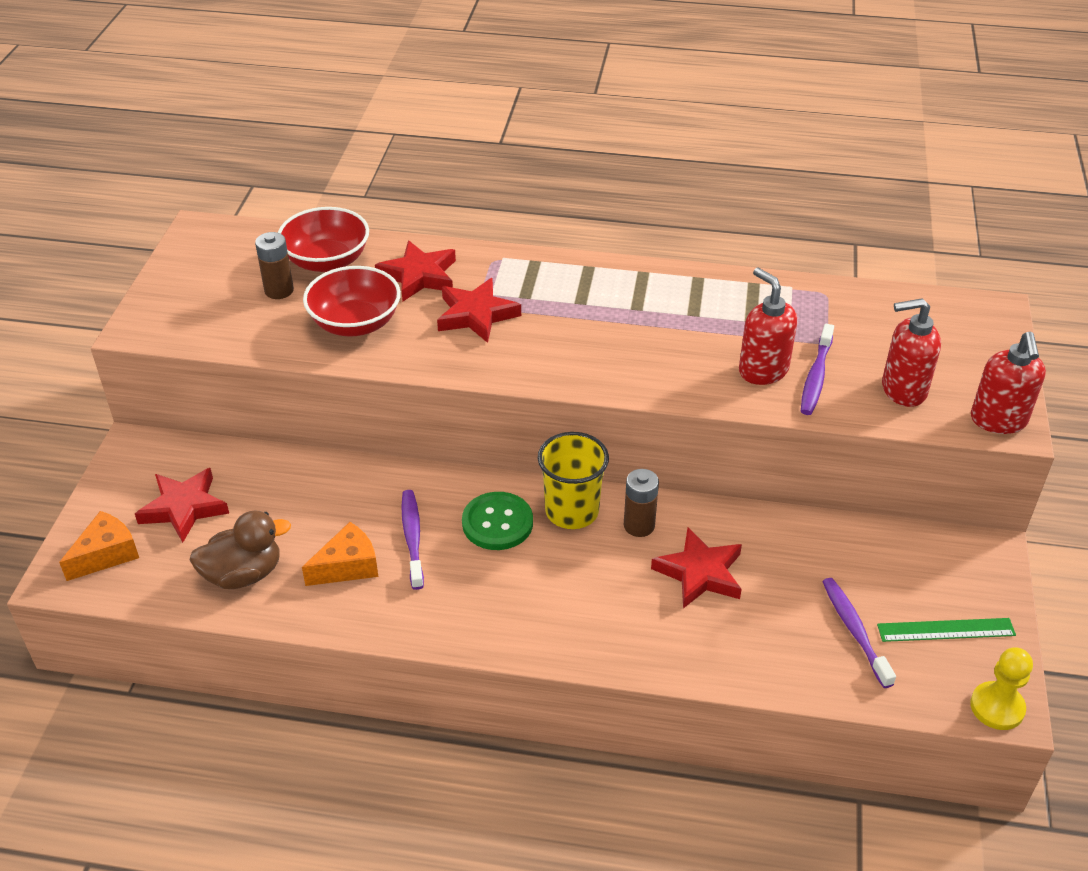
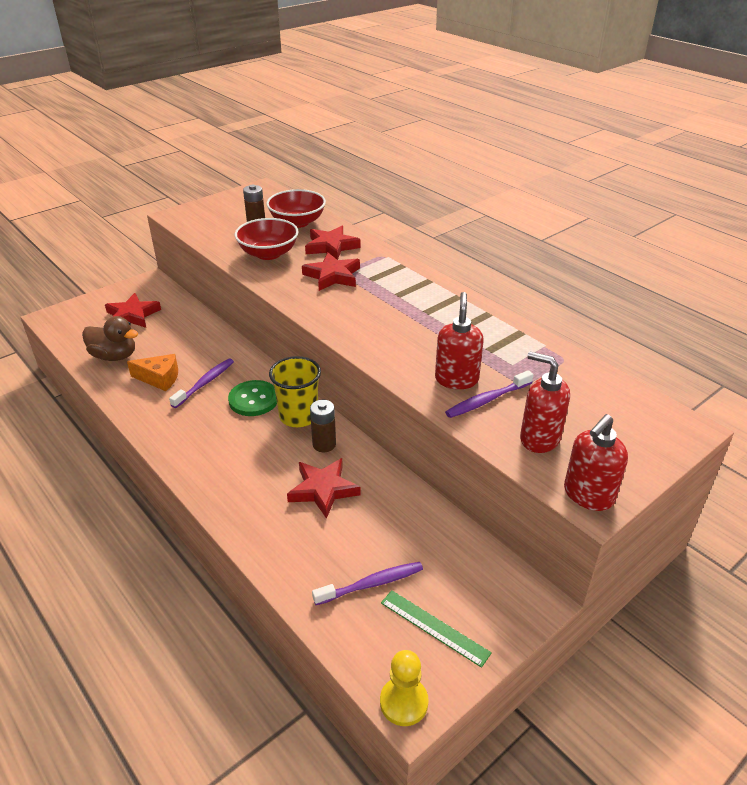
camera: 40 degrees right, 5 degrees down
(106, 554) = (78, 317): orange cheese -> none
(854, 630) = (372, 584): purple toothbrush -> purple toothbrush turned 45 degrees clockwise

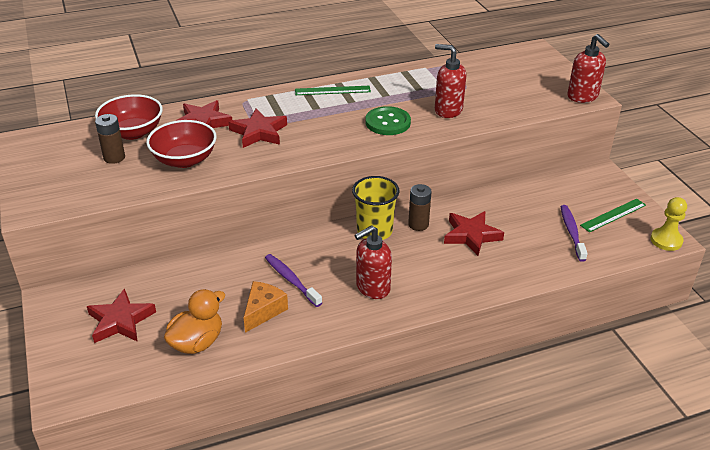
camera: 70 degrees left, 0 degrees up
(114, 356) = (197, 342): brown duck -> orange duck
(253, 400) = (336, 253): green button -> green button (387, 122)
(440, 296) = (332, 90): none -> green ruler
(487, 400) = (478, 105): purple toothbrush -> none
(539, 438) = (526, 97): red soap dispenser -> red soap dispenser (372, 288)

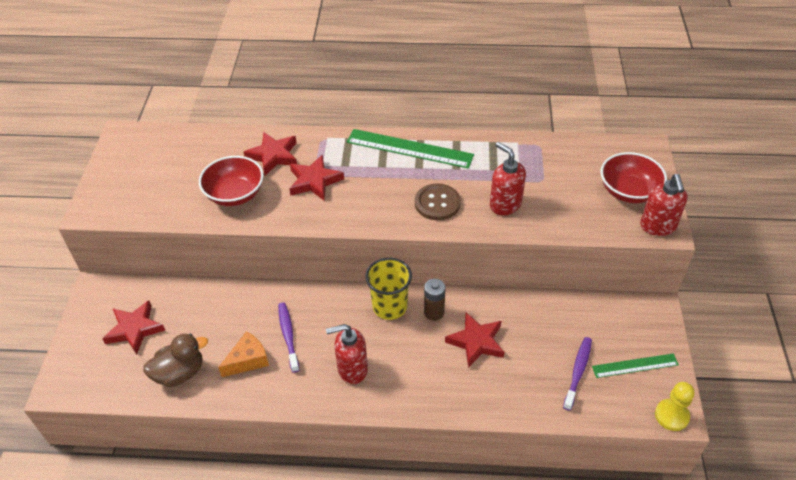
camera: 25 degrees right, 10 degrees up
(114, 157) = (181, 175): brown battery -> none
(133, 132) = (211, 150): red bowl -> red bowl (628, 191)
(197, 342) = (180, 373): orange duck -> brown duck
(332, 90) = (409, 148): green ruler -> green ruler, size x1.69
(387, 122) = (437, 203): green button -> brown button

